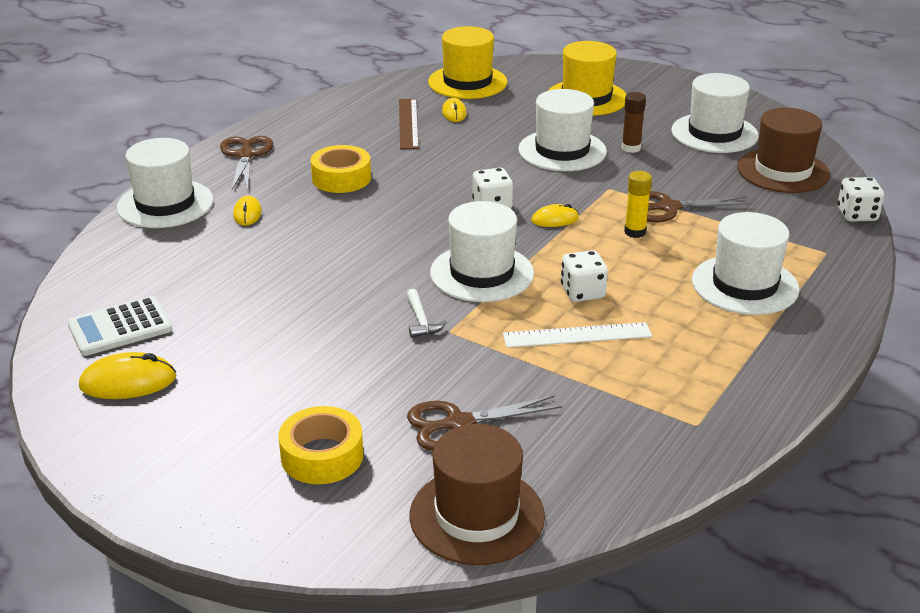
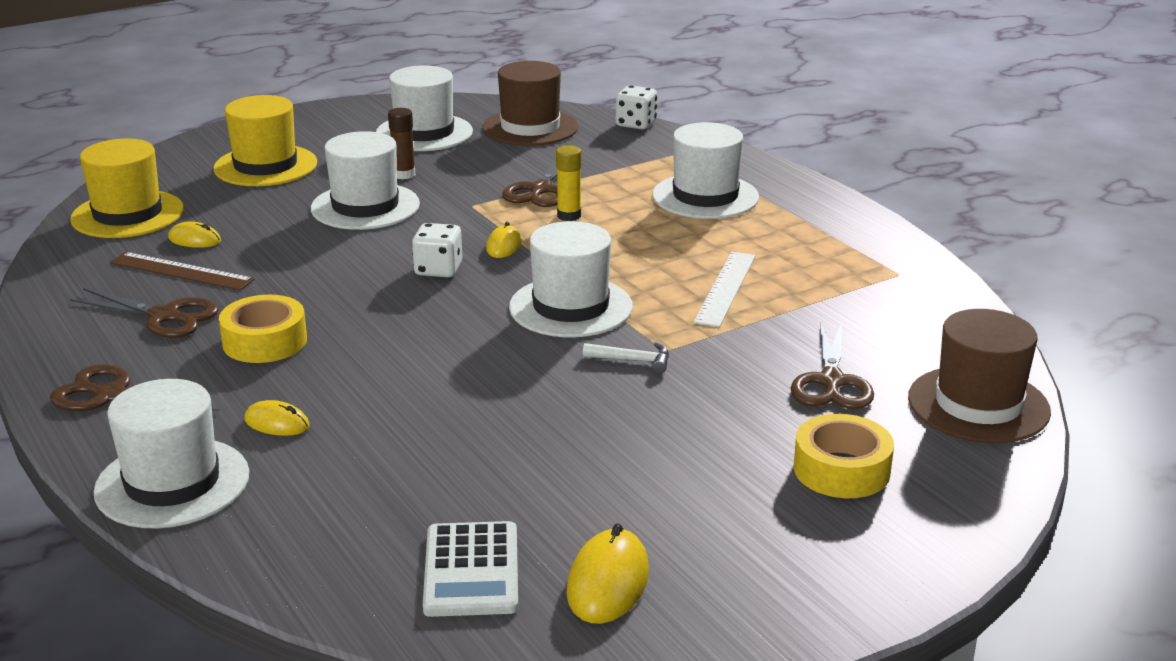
camera: 65 degrees left, 5 degrees down
(347, 138) = (164, 316): none -> brown scissors
(582, 292) = (654, 267): white dice -> none

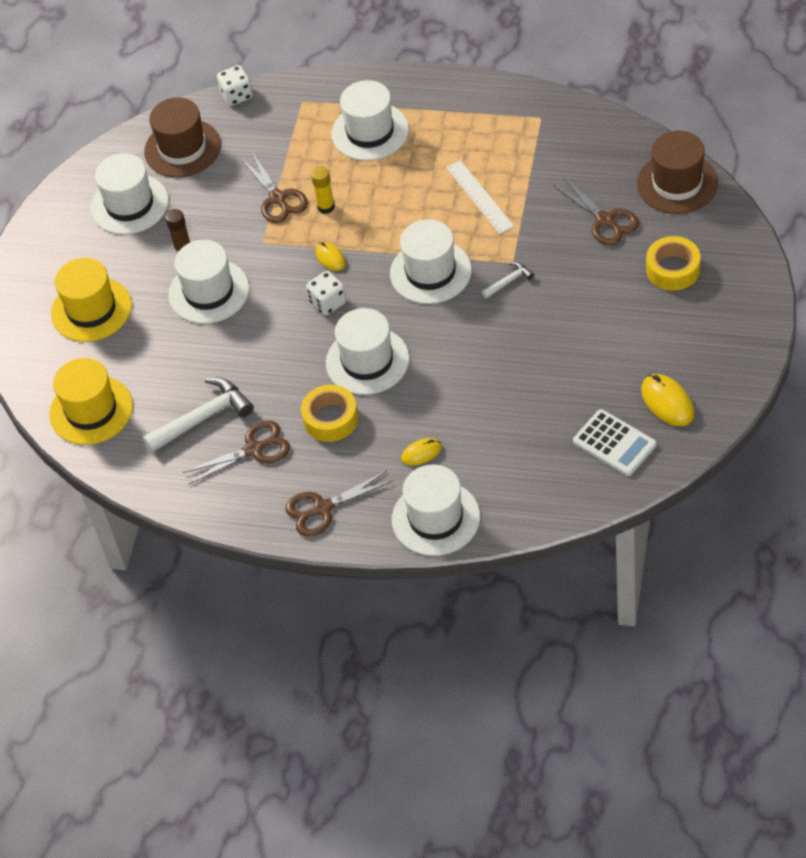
camera: 40 degrees left, 25 degrees up
(181, 271) = (203, 418): brown ruler -> white hammer
(194, 240) = (166, 393): yellow mouse -> none
(383, 326) = (367, 361): none -> white hat

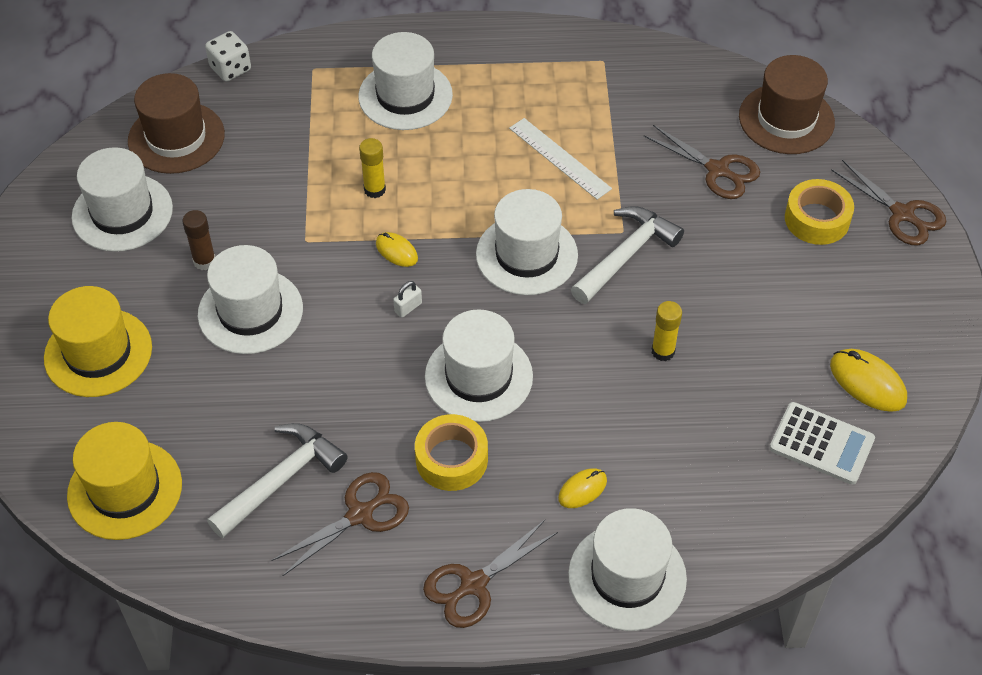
camera: 20 degrees left, 0 degrees up
(278, 198) = (311, 185): brown scissors -> brown scissors (902, 214)
(328, 302) = (408, 307): white dice -> white padlock
(509, 281) = (626, 255): white hammer -> white hammer, size x1.97
(514, 359) = (663, 351): none -> yellow glue stick

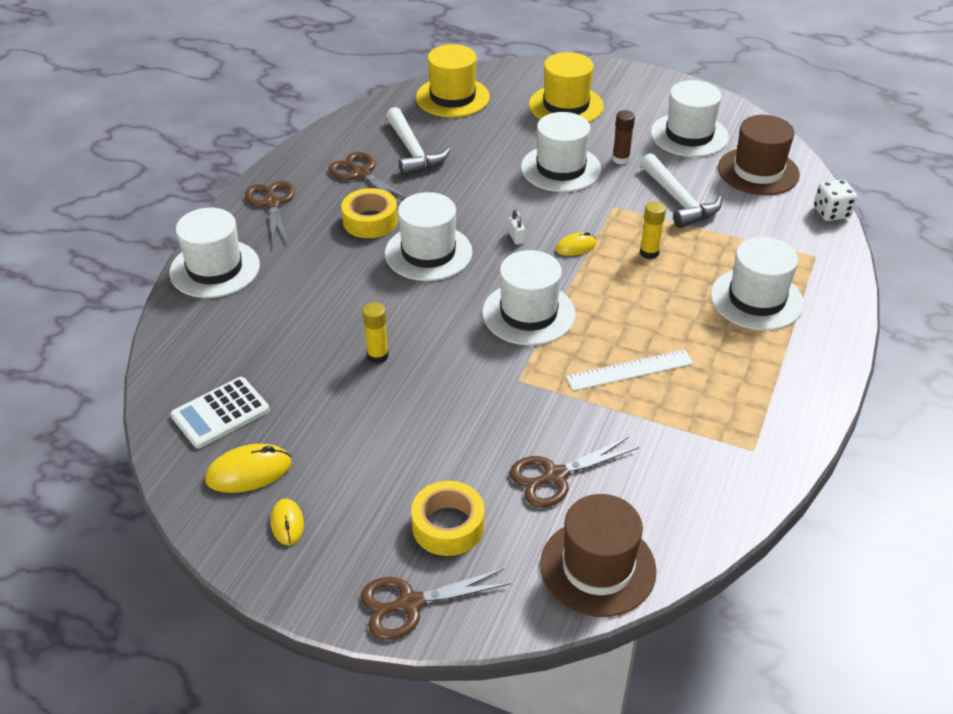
camera: 115 degrees right, 10 degrees down
(360, 515) = (361, 174): brown scissors -> brown scissors turned 150 degrees clockwise
(582, 489) = (296, 271): yellow mouse -> yellow mouse (287, 523)
(626, 255) = (490, 371): white hammer -> white hammer (678, 200)

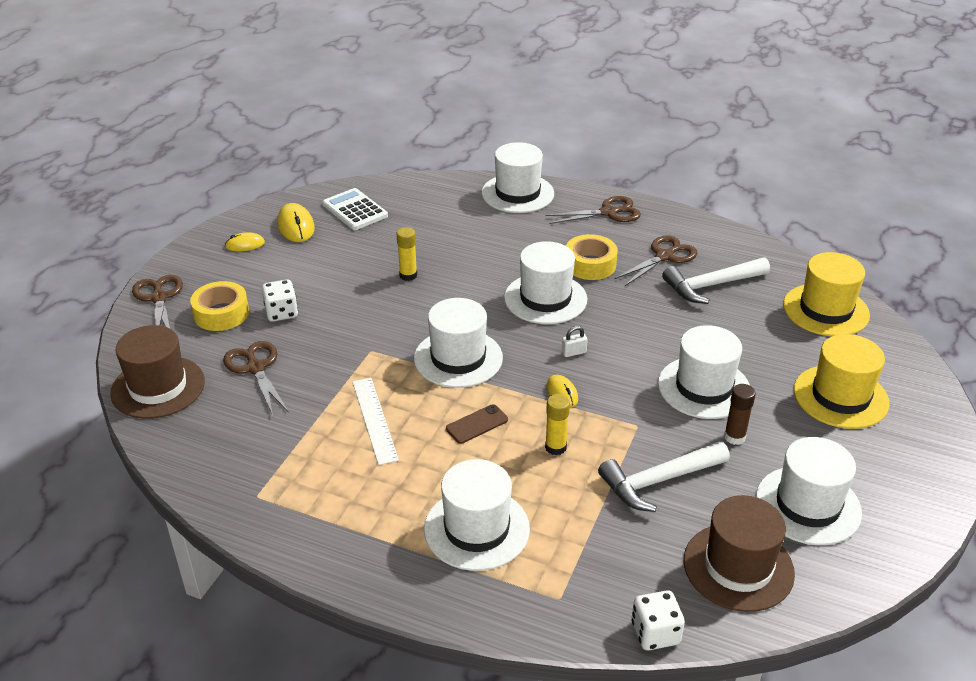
camera: 90 degrees right, 5 degrees down
(447, 464) = (281, 313): none -> white dice
(626, 300) = (477, 424): none -> brown phone

